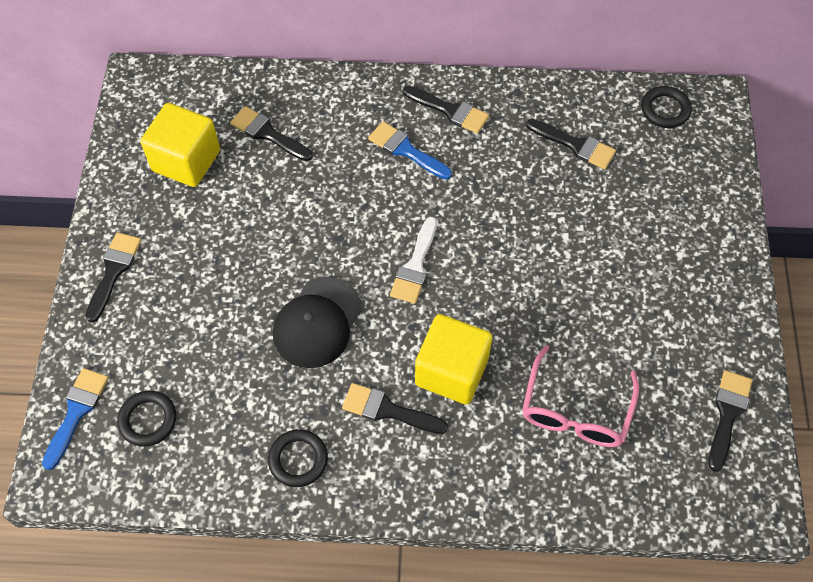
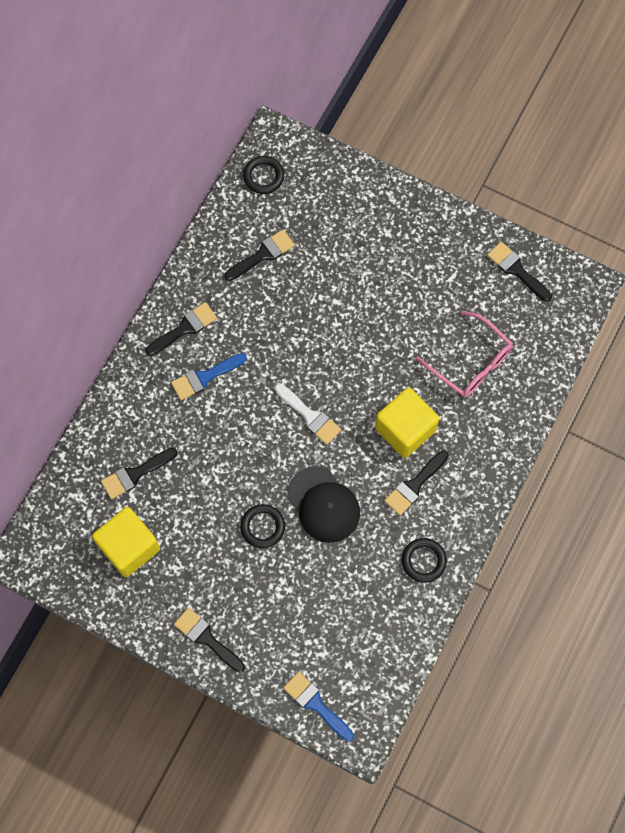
camera: 65 degrees left, 10 degrees up
(148, 420) = (346, 654): black ring -> black ring (262, 527)

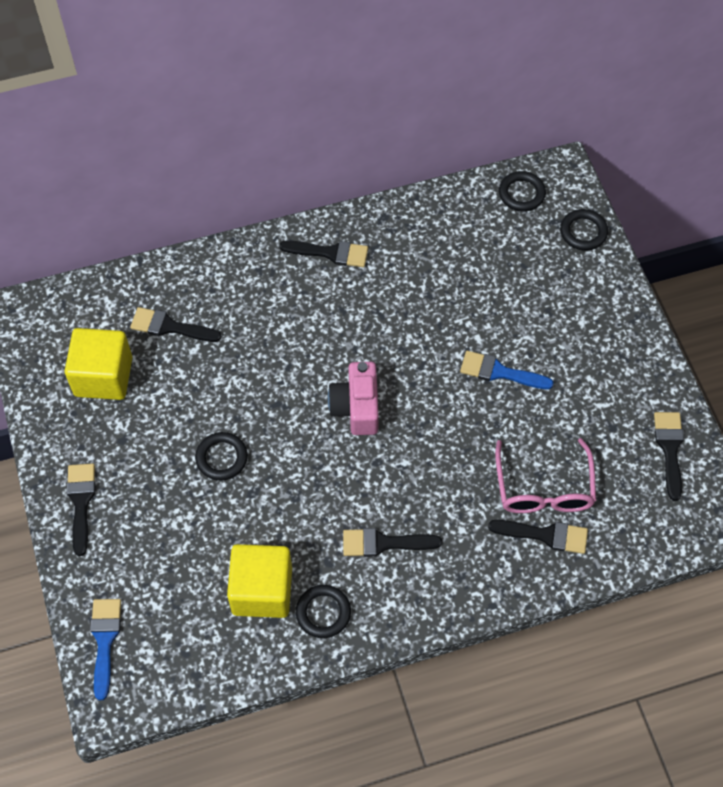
camera: 45 degrees right, 10 degrees down
(205, 377) = (305, 303): blue brush -> blue brush (499, 372)
(263, 255) = (455, 251): black brush -> black brush (545, 535)
(310, 416) = (356, 407): white brush -> pink camera
(323, 505) = (290, 487): black cap -> none
(328, 170) = (583, 232): none -> black ring
(405, 429) = (425, 490): yellow cube -> yellow cube (262, 590)

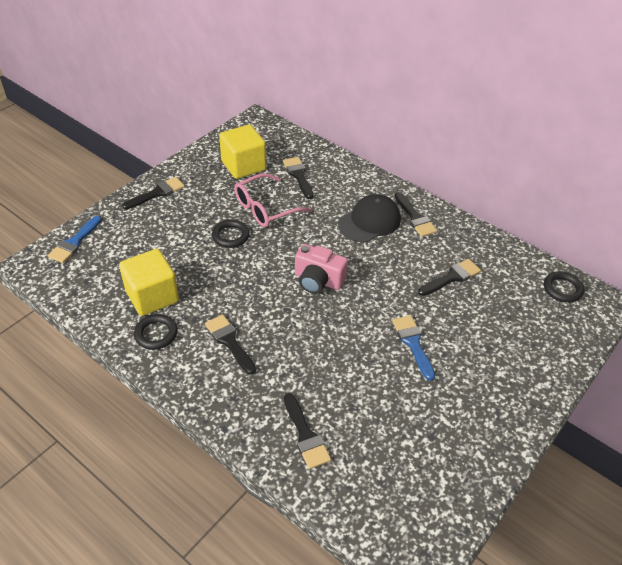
camera: 55 degrees right, 15 degrees down
(105, 640) = (74, 242): blue brush -> blue brush turned 150 degrees clockwise
(303, 301) = (369, 221): none -> black cap
(356, 407) = (318, 280): pink camera -> pink camera turned 120 degrees counterclockwise
(544, 488) = (343, 415): pink glasses -> pink glasses (265, 208)
(583, 232) = (573, 338): black ring -> none
(669, 449) = (448, 487): black brush -> black brush (452, 277)

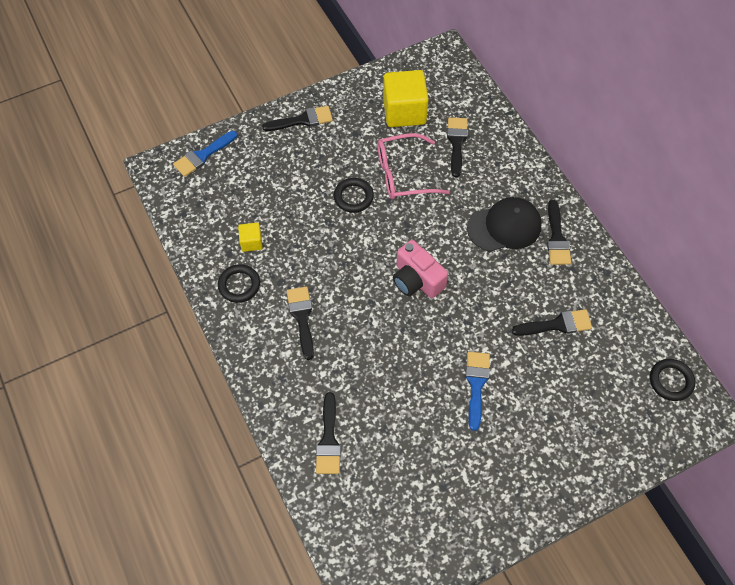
camera: 25 degrees right, 15 degrees up
(152, 296) = (251, 242): yellow cube -> yellow cube, size x0.49

